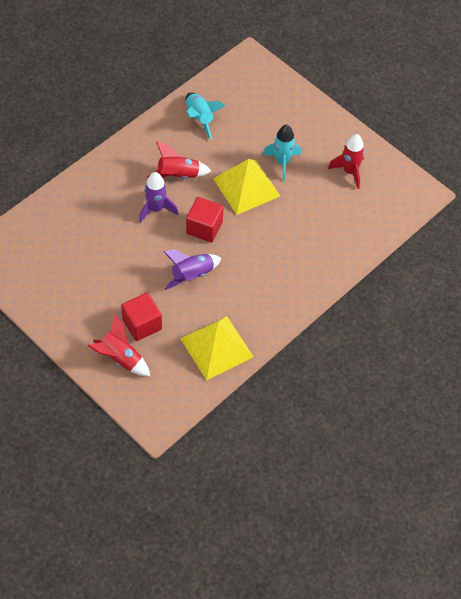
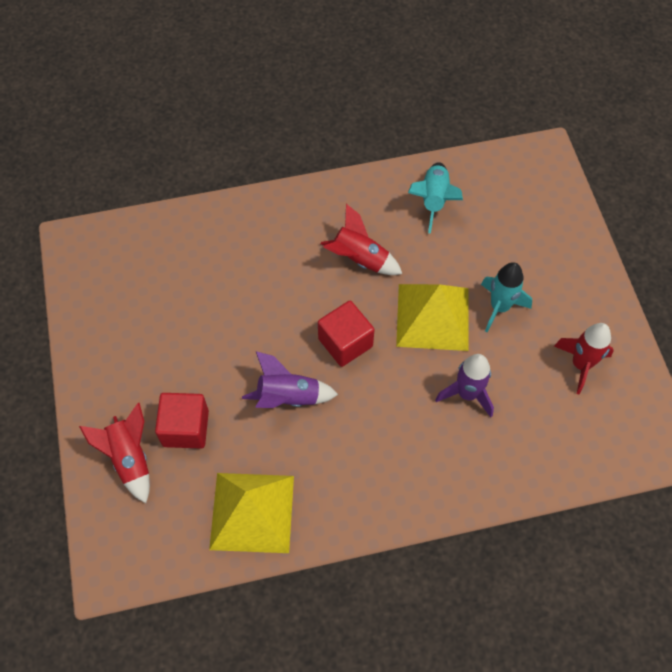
camera: 35 degrees right, 5 degrees up
(156, 209) = (304, 288): purple rocket -> purple rocket (467, 394)

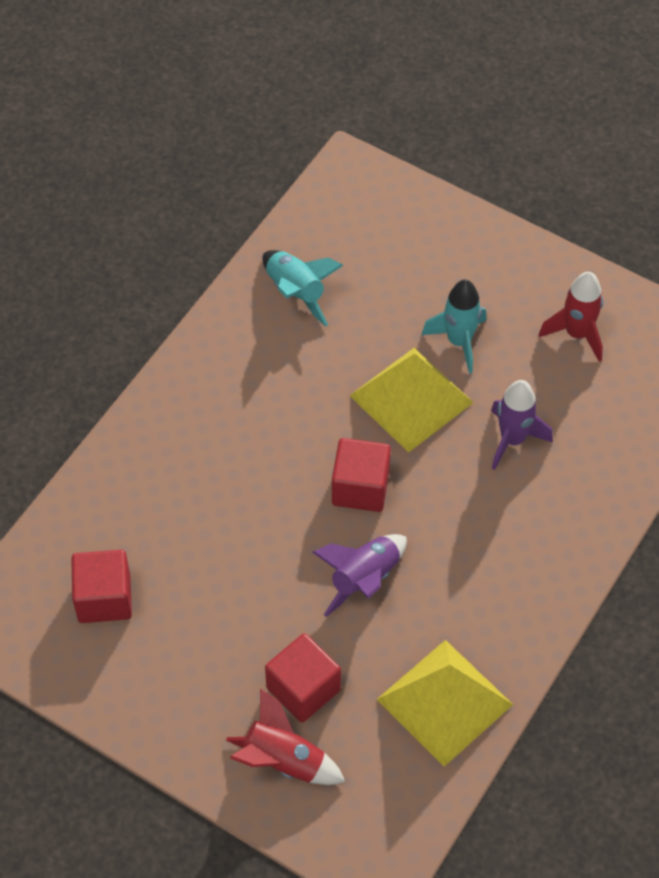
camera: 45 degrees left, 5 degrees down
(144, 281) = (104, 598): none -> red cube
(359, 259) = (288, 403): red rocket -> none

